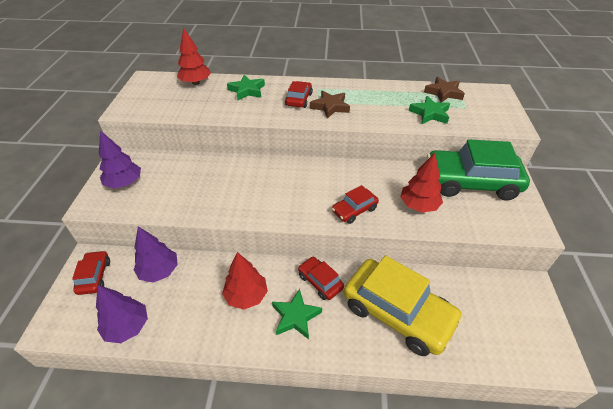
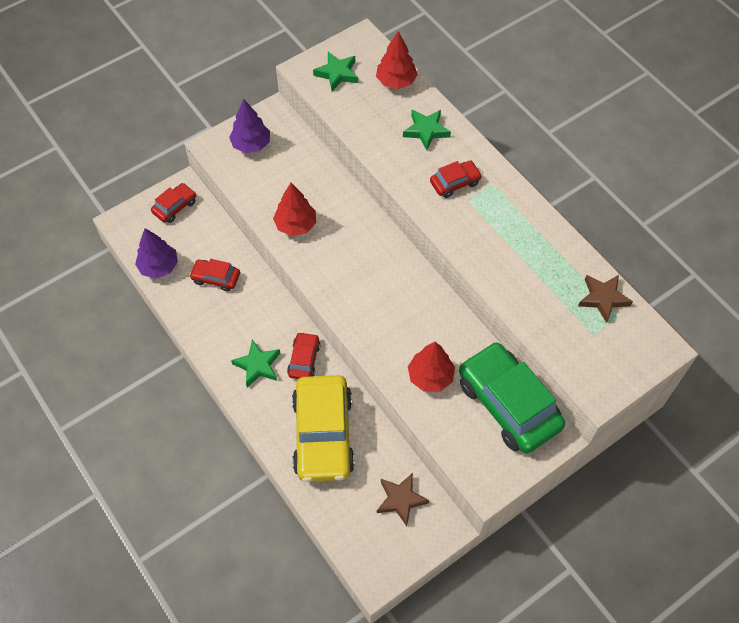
camera: 50 degrees right, 15 degrees up
(159, 271) = (215, 243): purple tree -> none
(246, 296) = (246, 318): red tree -> red tree (295, 225)
(330, 107) = (469, 216): brown star -> brown star (401, 499)
(354, 210) = (377, 330): red car -> red car (216, 278)
(430, 114) = (545, 307): green star -> green star (337, 73)

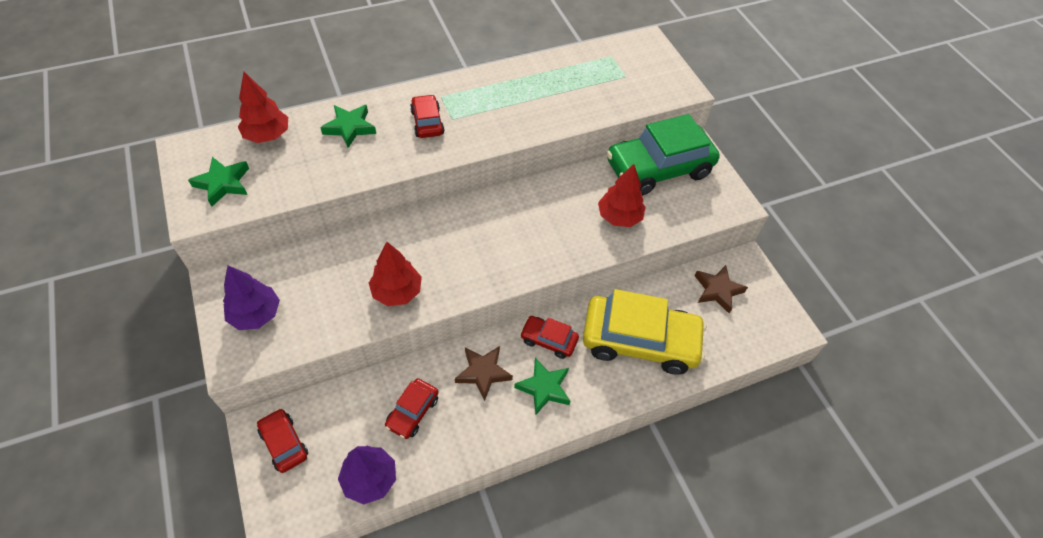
camera: 80 degrees left, 5 degrees down
(603, 298) = (592, 60): brown star -> brown star (483, 373)

